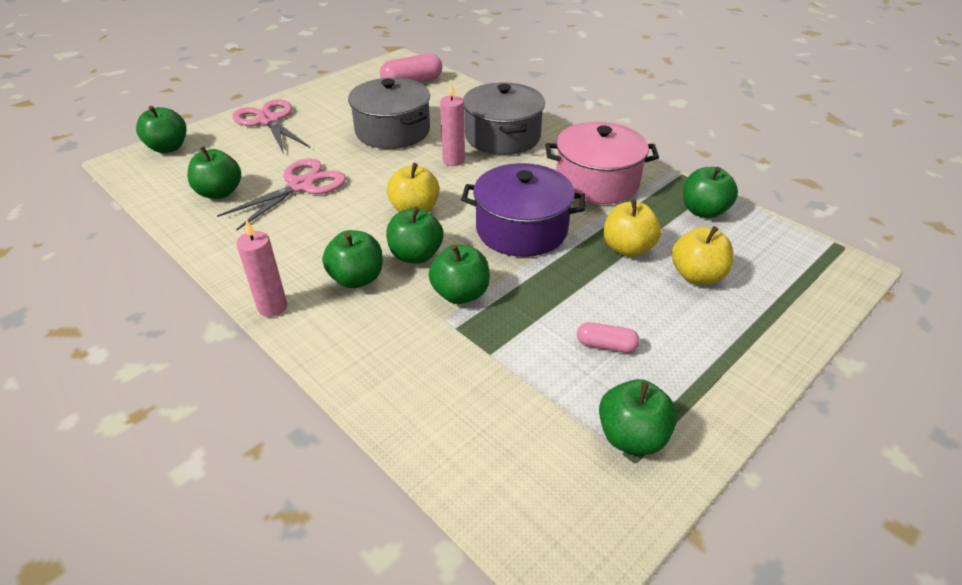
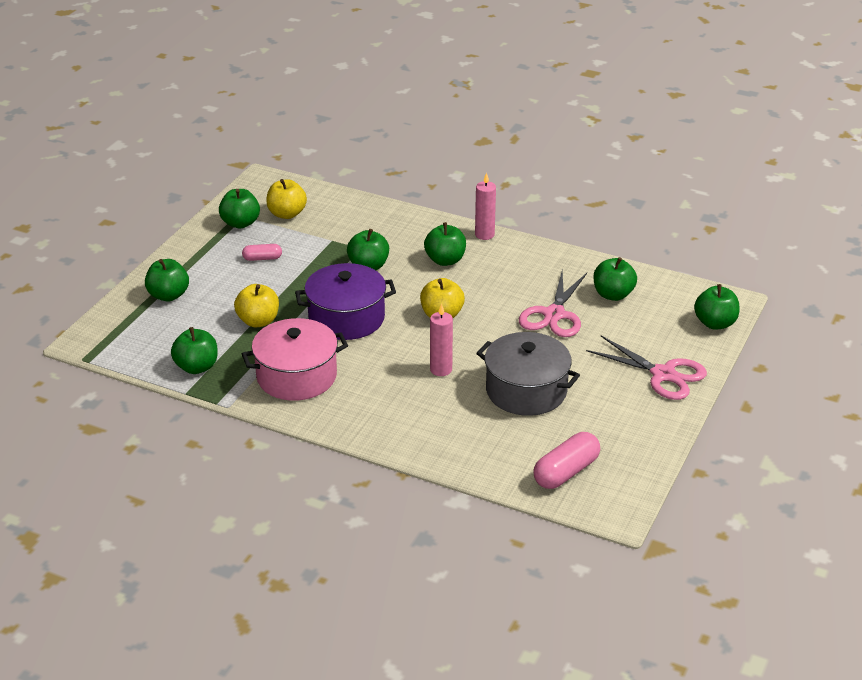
camera: 160 degrees right, 5 degrees down
(416, 255) = (416, 283): green apple -> green apple (168, 295)
(502, 137) = (409, 410): grey pot -> none
(697, 275) = (204, 312): yellow apple -> yellow apple (287, 214)

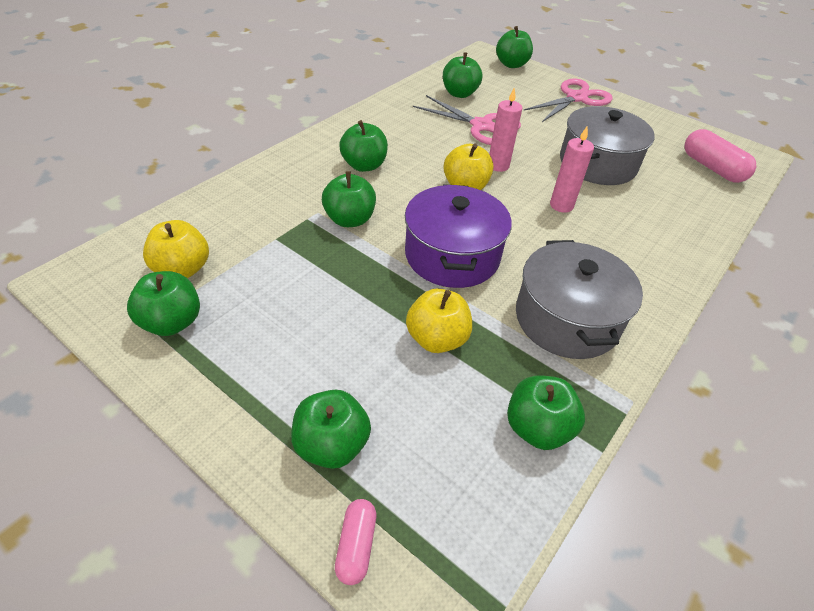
camera: 80 degrees left, 10 degrees up
(262, 258) = (282, 312): pink capsule -> pink capsule (356, 546)
(296, 376) = (567, 319): pink pot -> grey pot
(484, 235) = (329, 134): pink candle -> pink candle (498, 165)

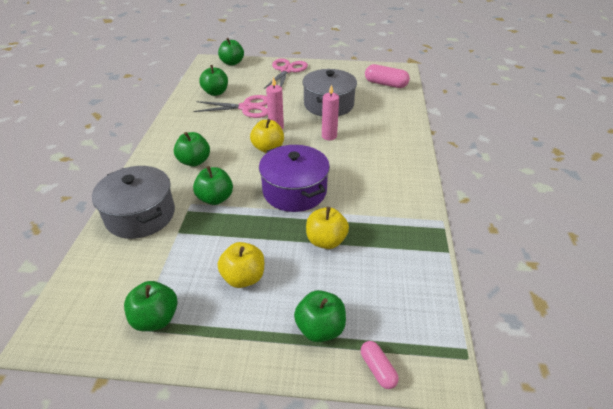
camera: 30 degrees left, 5 degrees down
(182, 269) = (130, 283): yellow apple -> yellow apple (243, 277)
(537, 428) = (412, 258): green apple -> none
(567, 319) = (381, 196): grey pot -> grey pot (140, 215)

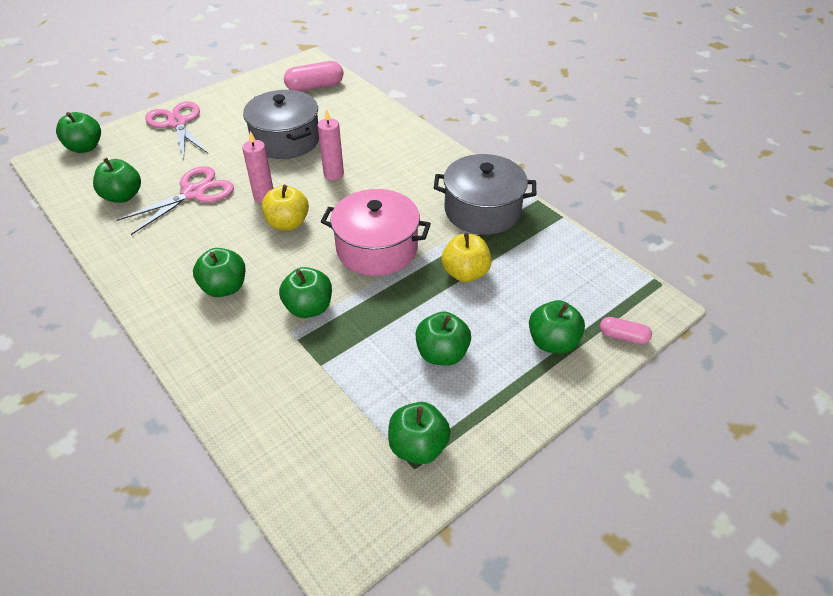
camera: 45 degrees left, 5 degrees up
(140, 215) = (252, 380): grey pot -> grey pot (482, 210)
(243, 277) = (442, 354): yellow apple -> green apple
(294, 191) = (377, 248): purple pot -> pink pot

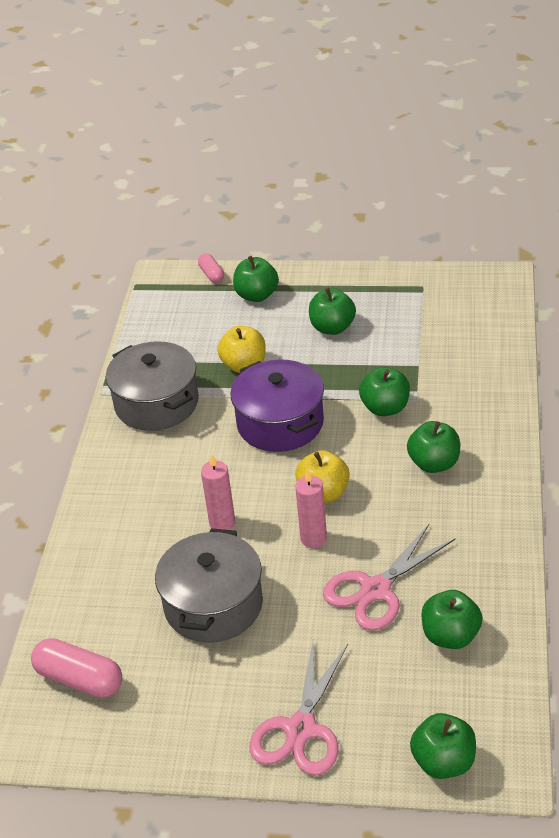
camera: 130 degrees left, 5 degrees down
(193, 193) = (375, 590): pink scissors -> pink scissors turned 45 degrees counterclockwise
(377, 248) = (280, 423): pink pot -> purple pot
(418, 446) = (408, 294): green apple -> none

